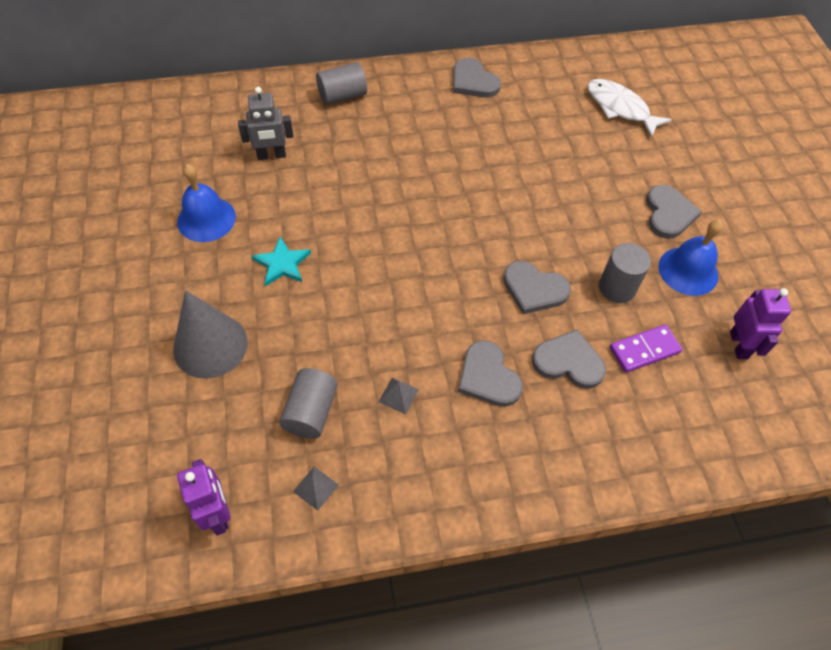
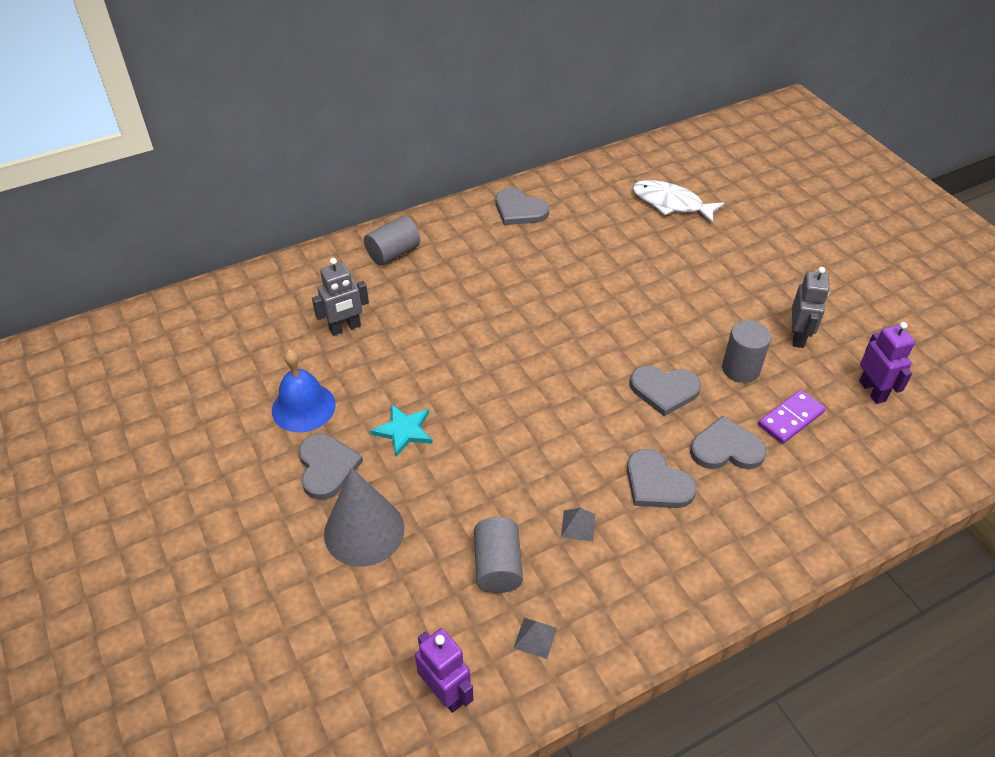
camera: 15 degrees left, 10 degrees down
(668, 214) = (758, 289): grey heart -> grey heart (327, 467)
(688, 271) = (798, 336): blue bell -> grey robot

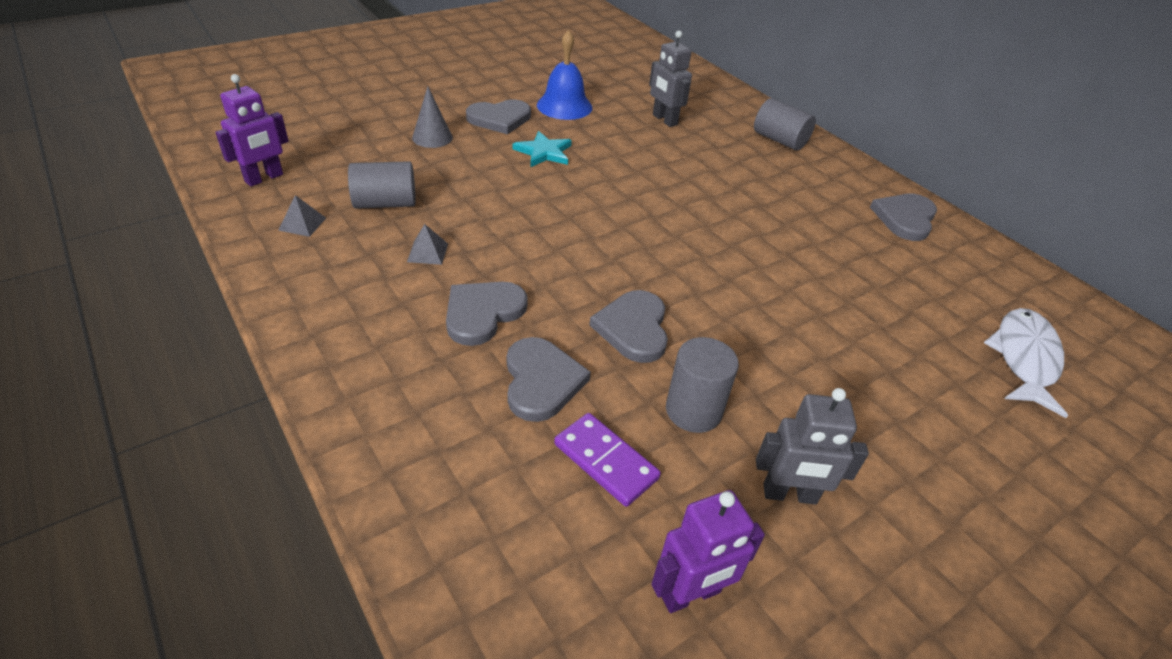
camera: 80 degrees right, 5 degrees down
(364, 531) = (432, 137): grey cone -> grey cone, size x0.57

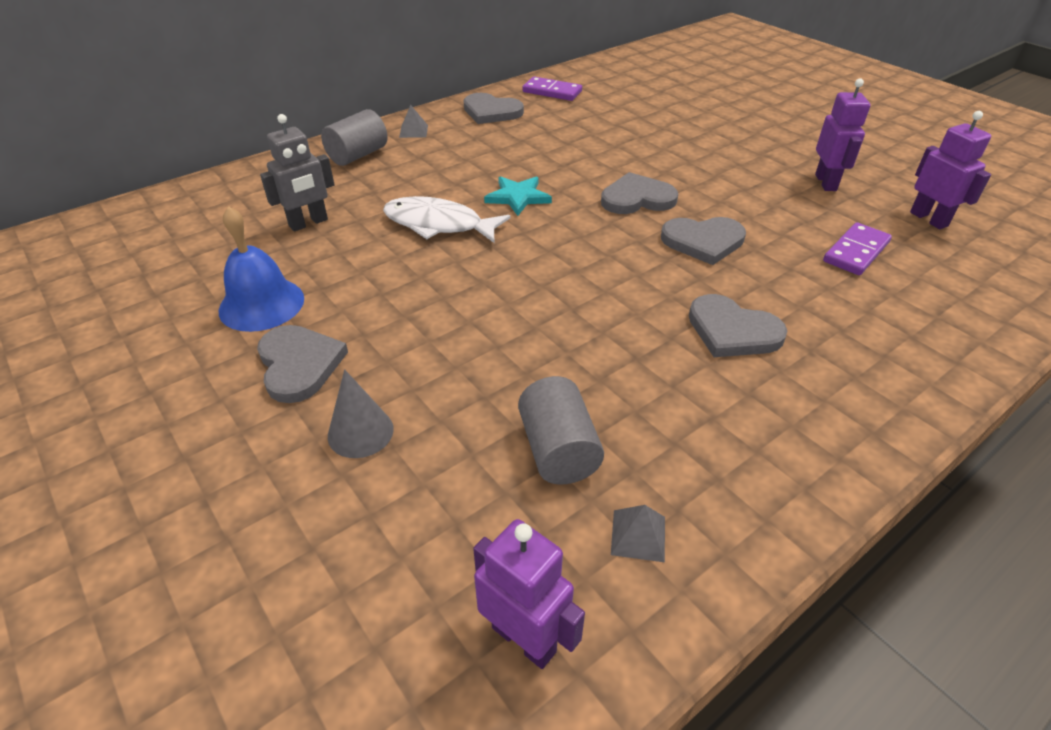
camera: 90 degrees left, 0 degrees up
(427, 252) = (651, 388): grey pyramid -> grey pyramid (413, 131)
(541, 381) = (798, 287): grey heart -> grey heart (637, 198)
(544, 152) = (398, 314): turquoise star -> turquoise star (518, 197)
(693, 411) = (779, 215): grey cylinder -> none
(789, 494) = (826, 182): grey robot -> purple robot
(987, 269) = (552, 92): none -> purple domino
(1024, 358) = (647, 95): white fish -> white fish (438, 224)

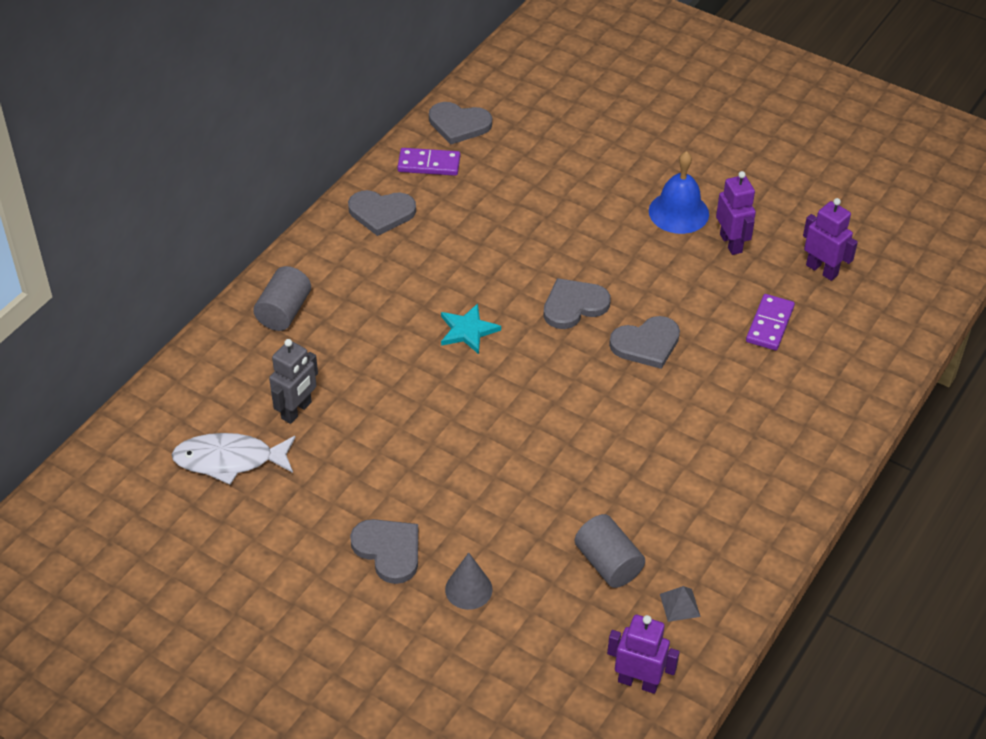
camera: 20 degrees left, 5 degrees up
(261, 304) = (319, 506): blue bell -> blue bell (678, 212)
(413, 131) = (318, 262): grey pyramid -> none
(438, 224) = (414, 382): white fish -> white fish (229, 460)
(732, 331) = (694, 432): grey heart -> grey heart (459, 124)

